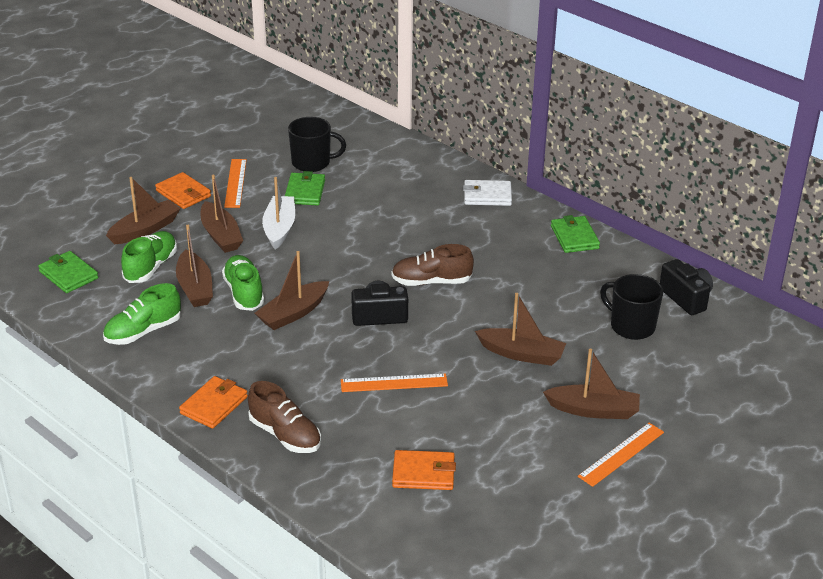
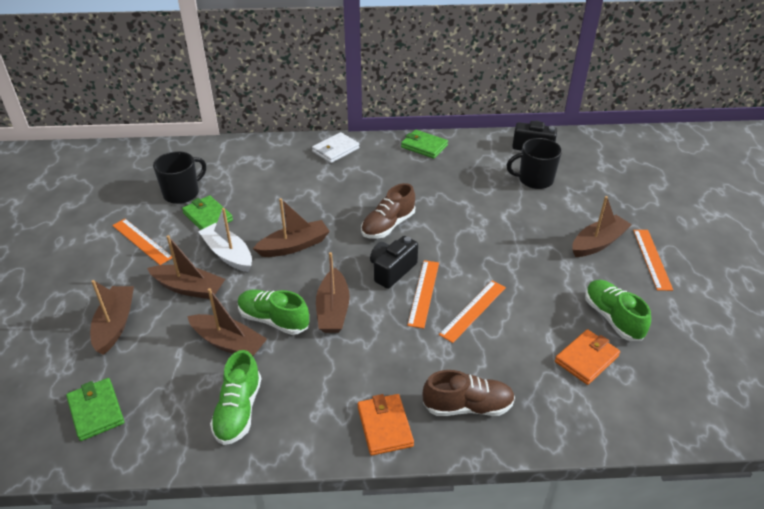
camera: 45 degrees left, 5 degrees up
(68, 275) = (96, 411): green wallet -> green wallet turned 60 degrees clockwise
(151, 267) = (166, 352): green shoe -> green shoe (612, 318)
(183, 193) = (108, 275): orange wallet -> none
(377, 346) = (423, 293): none -> orange ruler
(522, 354) = (510, 236): brown boat -> brown boat (294, 246)

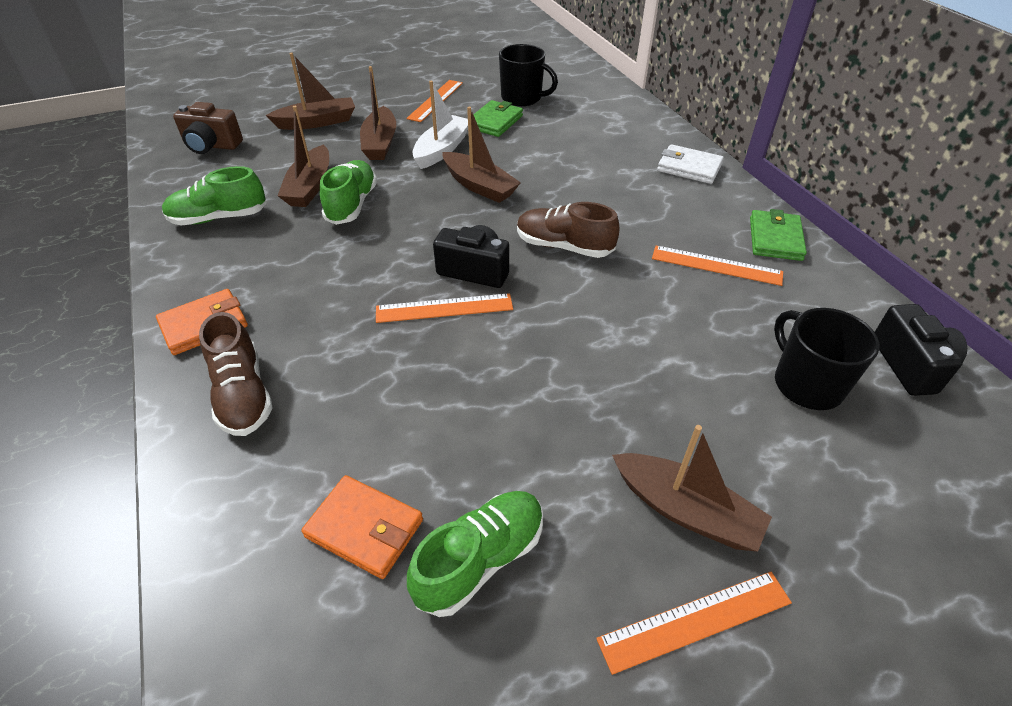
camera: 70 degrees right, 5 degrees up
(96, 411) = (212, 146): green wallet -> brown camera
(333, 310) = (383, 241): brown boat -> none
(473, 310) = (428, 365): orange ruler -> orange ruler (716, 265)

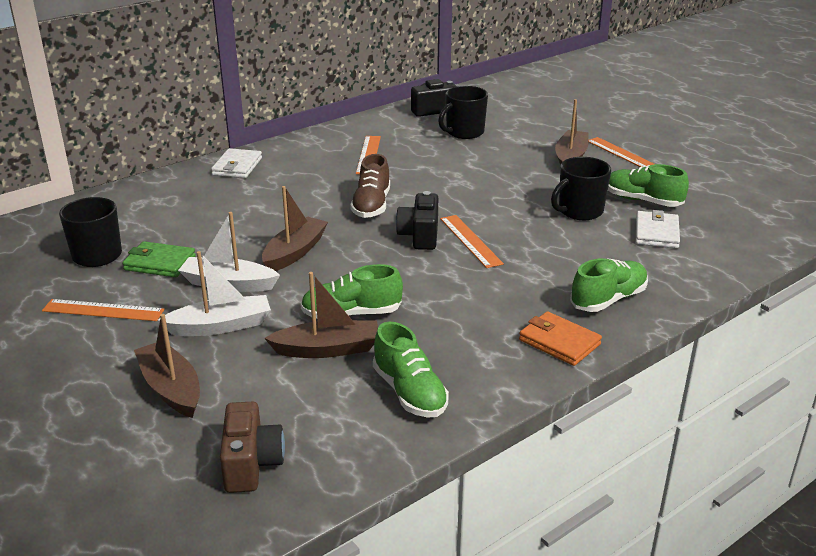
camera: 105 degrees left, 15 degrees down
(243, 394) = (608, 299): brown shoe -> green shoe
(364, 528) = (656, 233): orange wallet -> white wallet
(380, 143) = (220, 326): brown boat -> white boat
(477, 448) = (579, 211): none -> black mug
(775, 239) = (328, 138): green wallet -> none

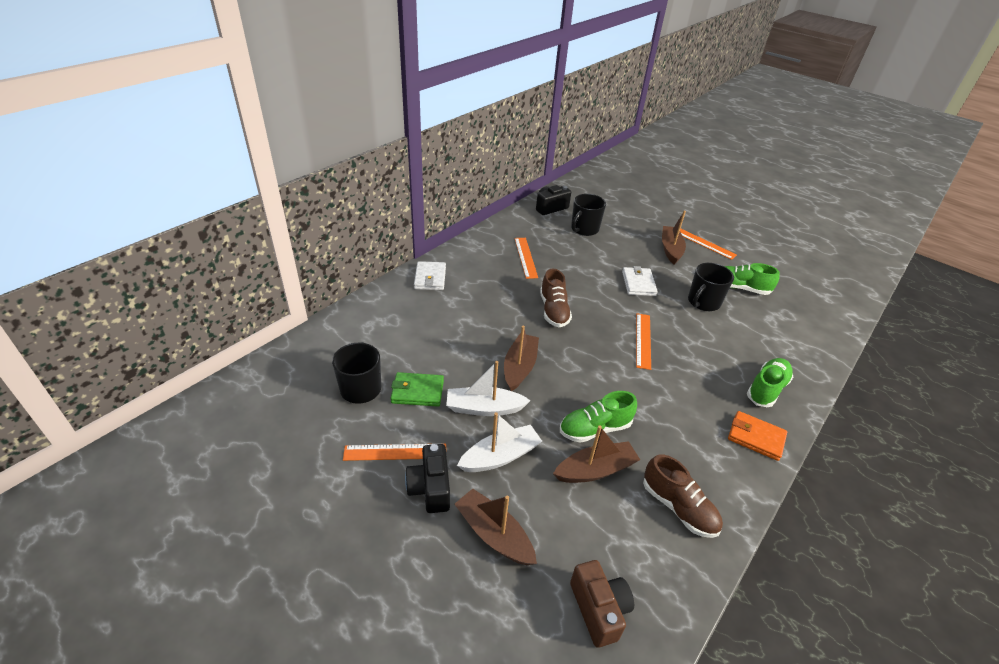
camera: 15 degrees left, 10 degrees up
(409, 392) = (678, 507): green shoe -> brown shoe
(420, 236) = (604, 339): black camera -> black camera (430, 488)
(470, 241) = (643, 340): orange ruler -> orange ruler turned 45 degrees clockwise
(656, 233) = (764, 319): white wallet -> white wallet (638, 283)

